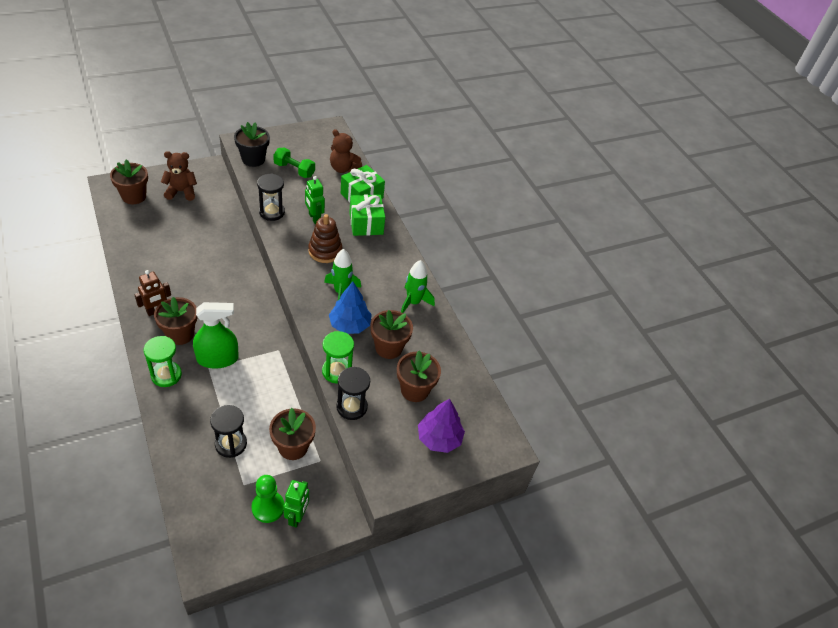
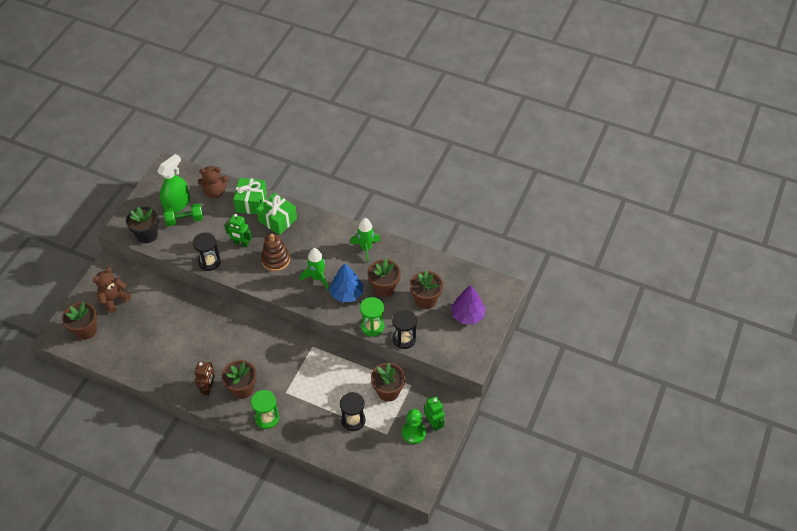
camera: 35 degrees left, 5 degrees up
(217, 358) = (284, 382): green spray bottle -> green spray bottle (177, 204)

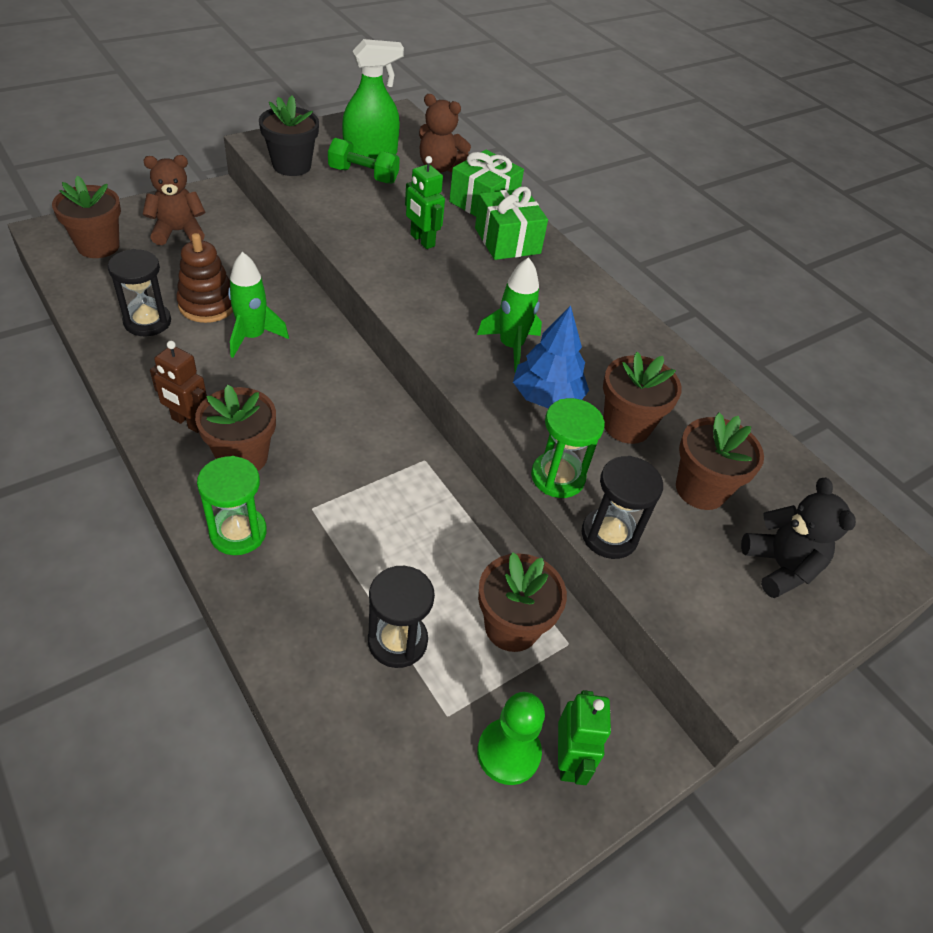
camera: 25 degrees right, 5 degrees down
(208, 388) = (188, 422): brown robot -> brown robot turned 75 degrees clockwise
(209, 262) = (349, 238): black hourglass -> black hourglass (147, 322)
(275, 260) = (459, 287): brown stacking toy -> brown stacking toy (207, 305)
(366, 248) = (633, 349): green rocket -> green rocket (253, 337)
(467, 315) = (780, 567): purple tree -> black teddy bear

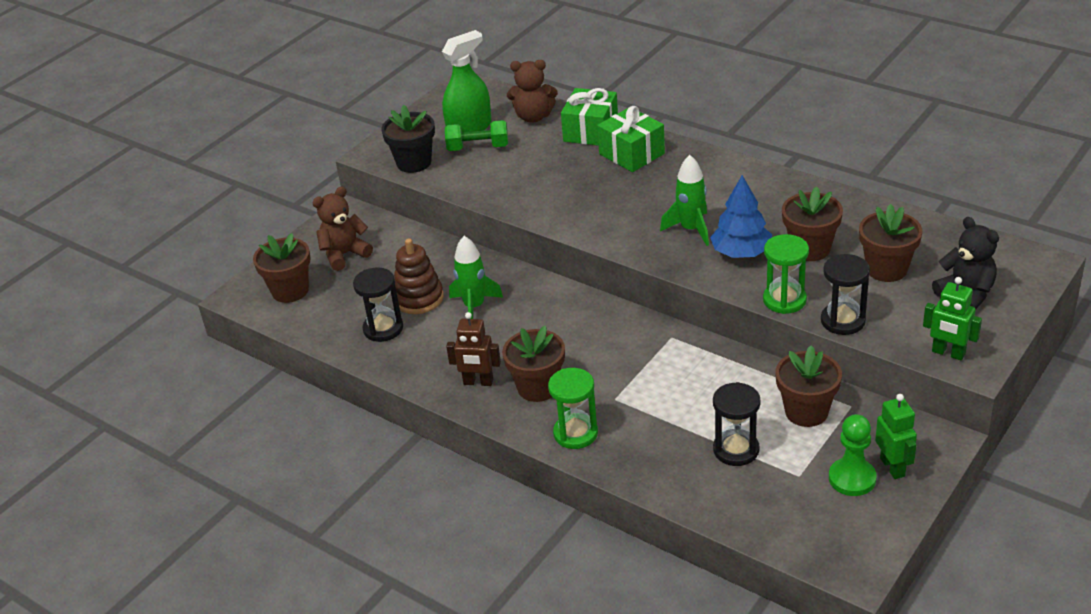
camera: 10 degrees left, 10 degrees down
(422, 240) = (566, 180): green robot -> green robot (948, 353)

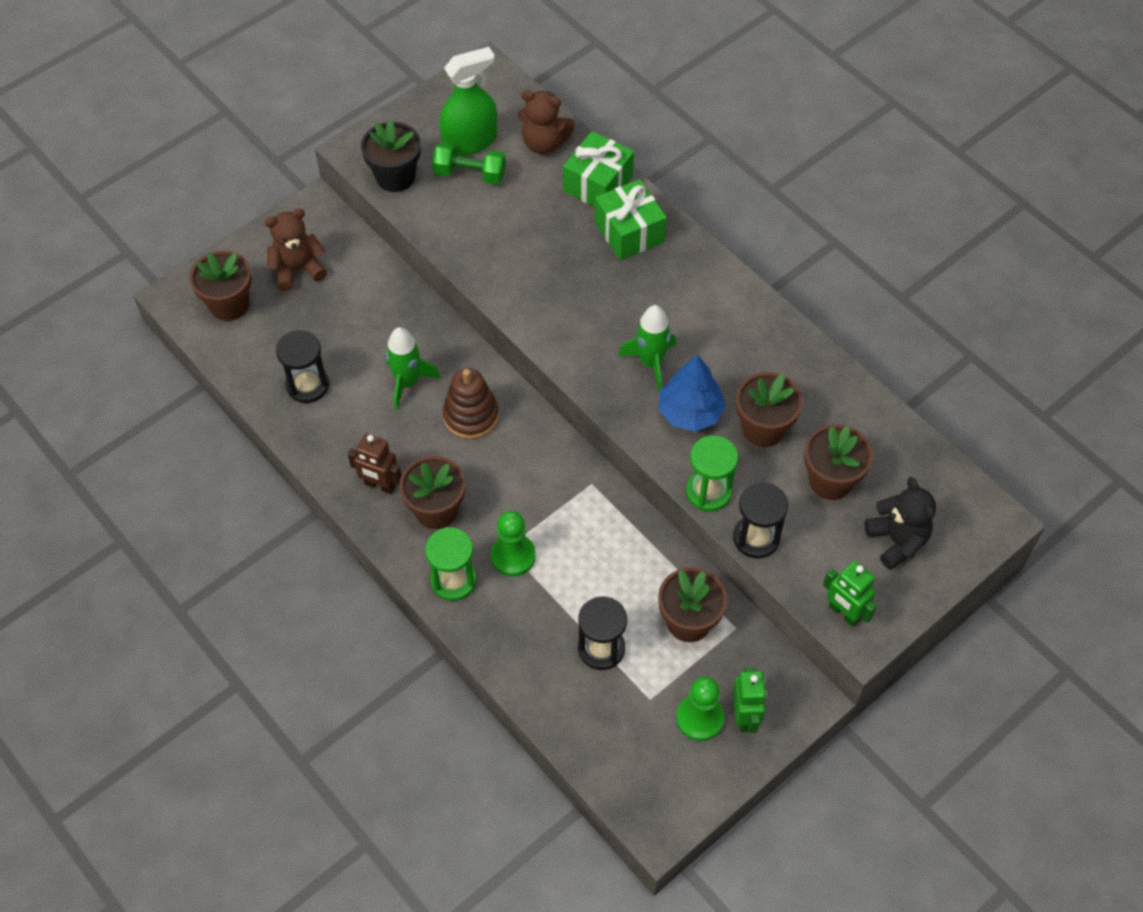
camera: 10 degrees right, 20 degrees up
(418, 298) = (355, 354): brown stacking toy -> brown stacking toy (471, 416)
(623, 403) = (513, 556): none -> green pawn

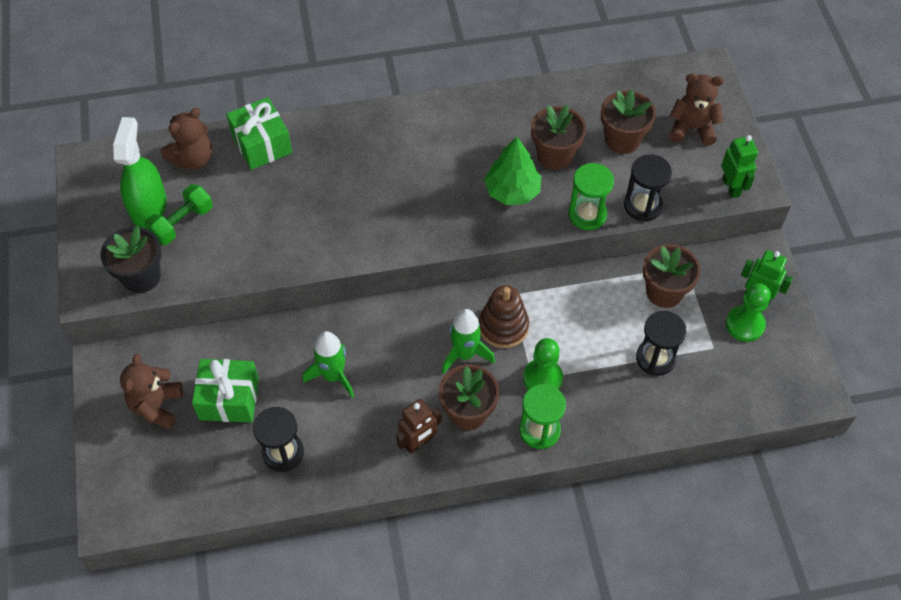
camera: 60 degrees left, 0 degrees up
(229, 304) = (152, 478): brown flower pot -> none
(471, 416) = (396, 346): brown stacking toy -> brown stacking toy (503, 326)
(629, 232) = (323, 147): green gift -> green gift (229, 399)
(651, 363) = (452, 193): green rocket -> green rocket (465, 354)
(690, 412) = (512, 191): blue tree -> green tree
(844, 613) = (731, 187): green robot -> green robot turned 90 degrees counterclockwise
(897, 541) = (692, 128): black teddy bear -> brown teddy bear

